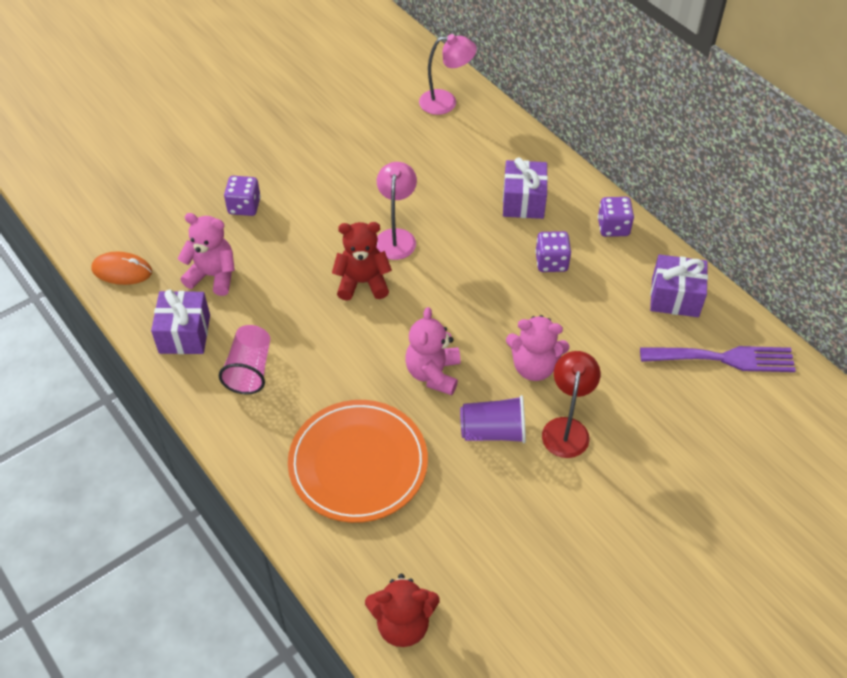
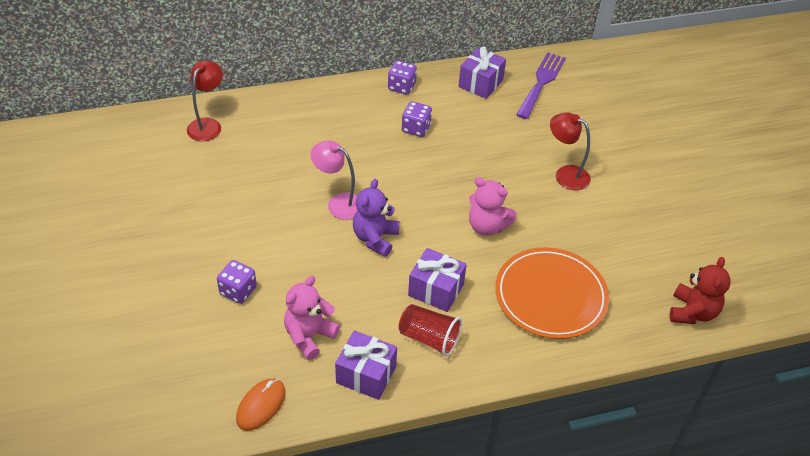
camera: 70 degrees left, 5 degrees down
(250, 370) = (429, 338): pink cup -> red cup
(362, 283) = (375, 238): red teddy bear -> purple teddy bear
(446, 102) = (208, 125): pink lamp -> red lamp
(493, 431) = (553, 212): purple cup -> none
(523, 201) = (347, 121): purple gift -> purple gift (436, 290)
(534, 367) = (506, 171): pink teddy bear -> none

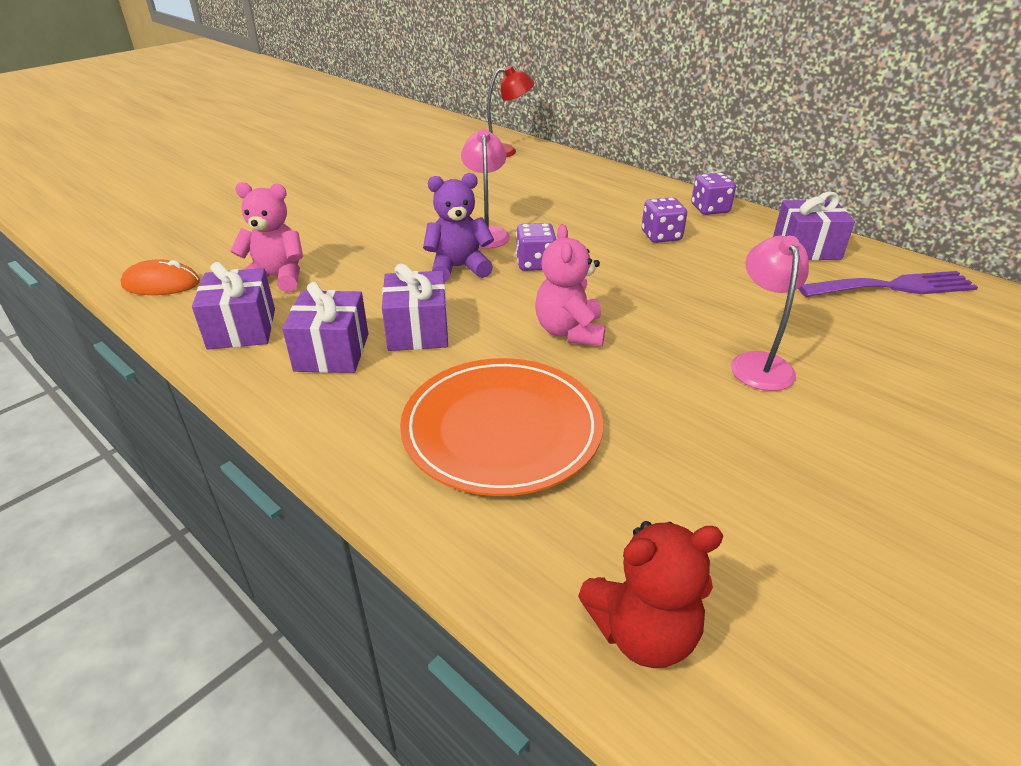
camera: 60 degrees right, 10 degrees down
(238, 291) = (310, 226): purple dice -> purple dice (535, 264)
(429, 338) = (332, 352): red cup -> purple gift
(565, 174) = (758, 363): red lamp -> pink lamp

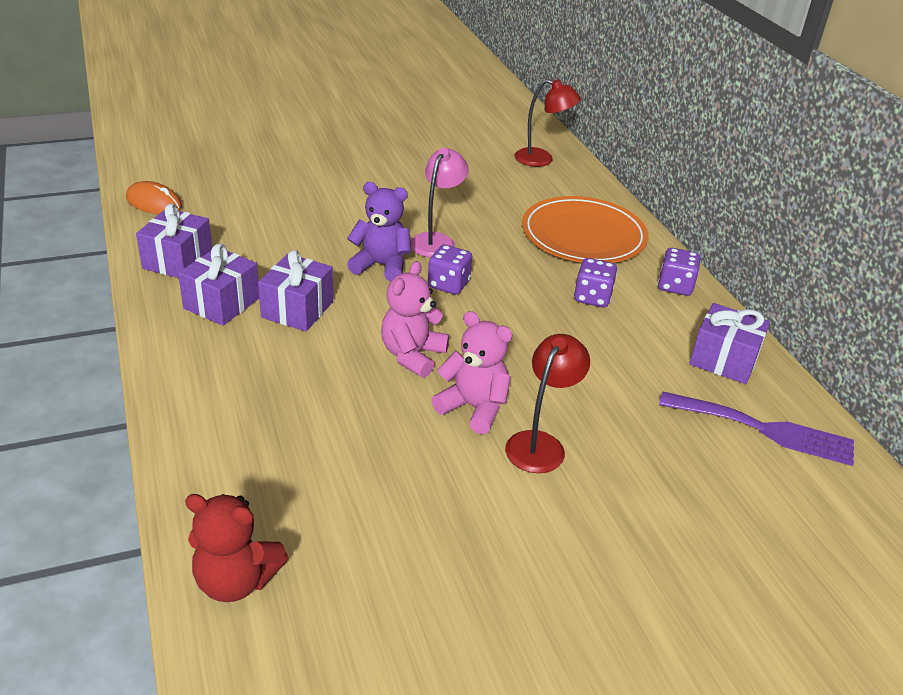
camera: 25 degrees right, 0 degrees up
(277, 278) = (236, 226): pink teddy bear -> pink teddy bear (473, 408)
(502, 429) = (282, 410): orange plate -> orange plate (583, 235)
(758, 363) = (540, 444): pink lamp -> red lamp

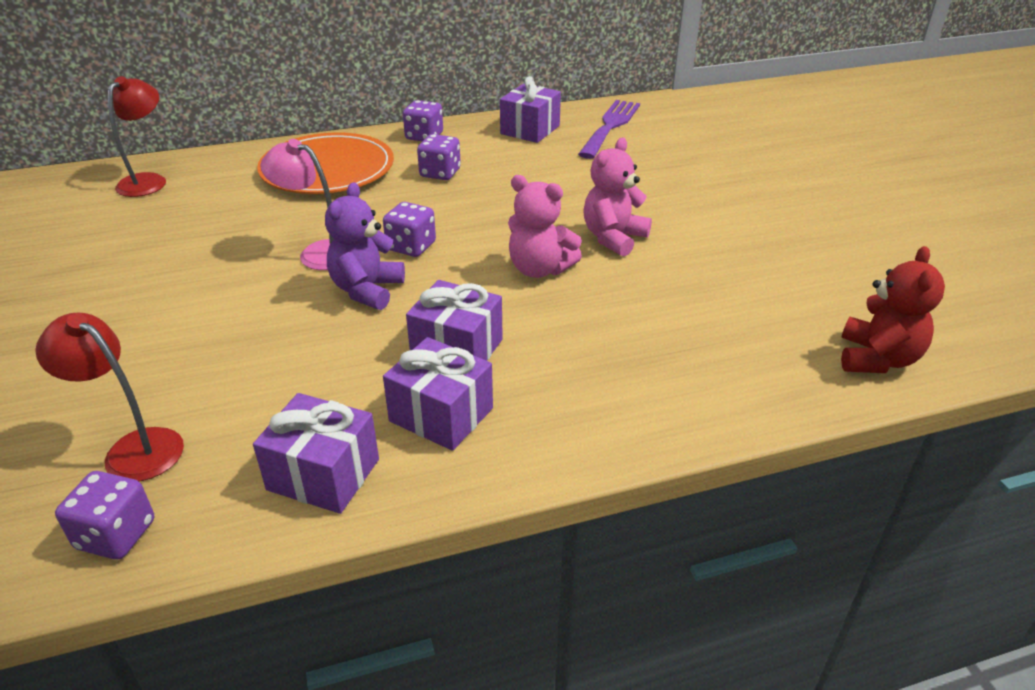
camera: 85 degrees left, 0 degrees up
(154, 203) = (116, 535): orange mouse -> purple dice
(540, 444) = (652, 210): red lamp -> red lamp (133, 448)

